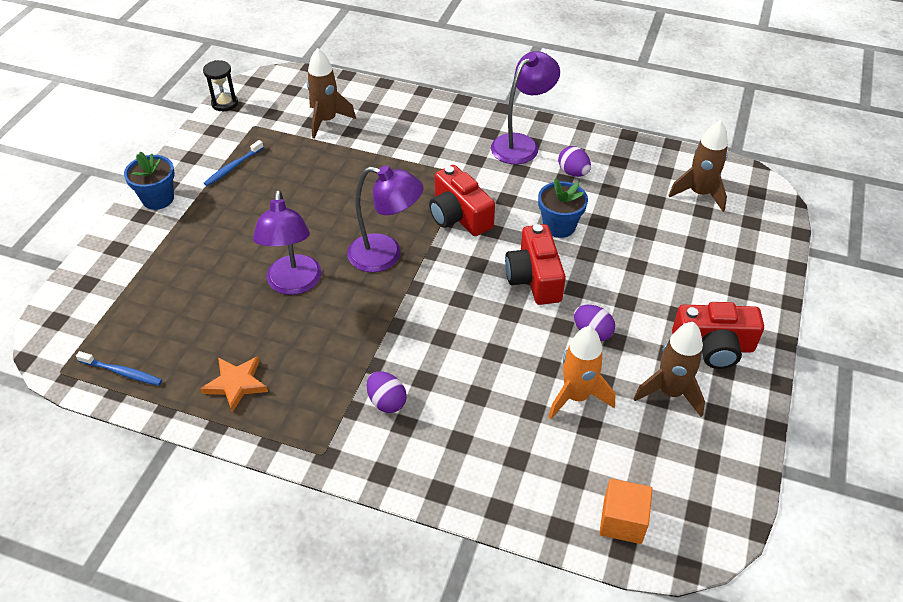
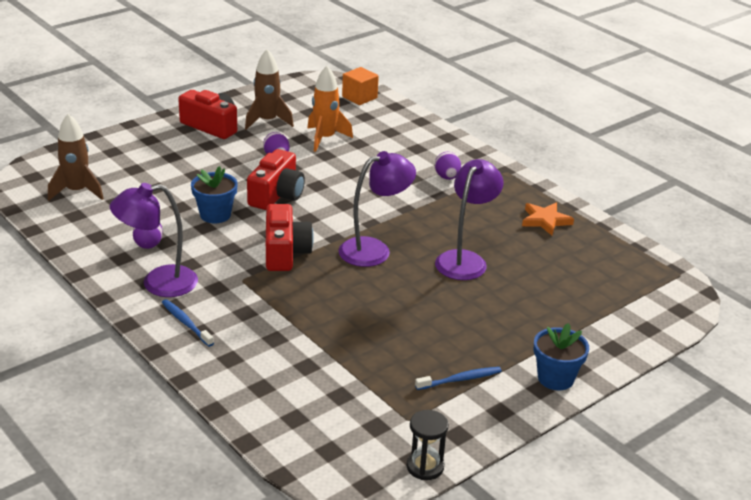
camera: 150 degrees left, 15 degrees down
(122, 372) = (630, 256): blue toothbrush -> blue toothbrush (186, 323)
(326, 121) = (322, 390): brown rocket -> none
(385, 255) = (374, 250): purple lamp -> purple lamp turned 105 degrees clockwise

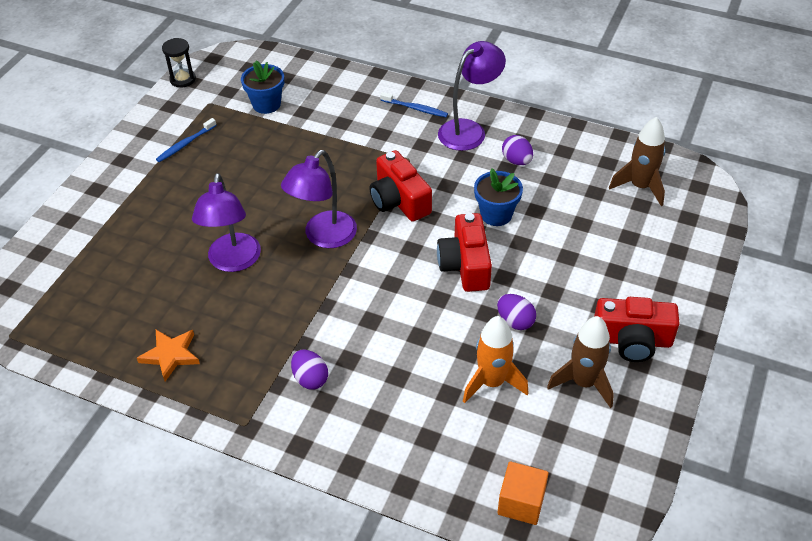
camera: 155 degrees right, 15 degrees up
(555, 378) = (111, 173): blue flower pot -> blue flower pot (266, 104)

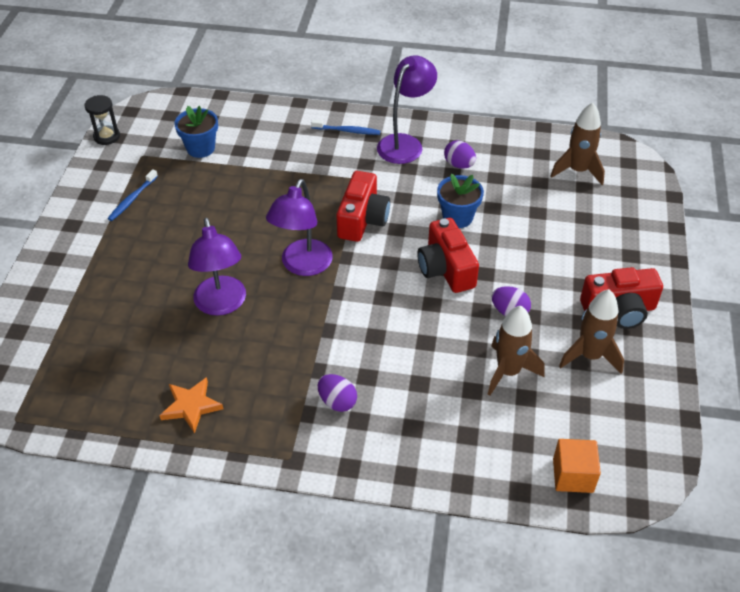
camera: 15 degrees left, 0 degrees up
(399, 200) = (362, 219): red camera -> red camera turned 120 degrees counterclockwise
(492, 382) = (508, 372): orange rocket -> brown rocket

